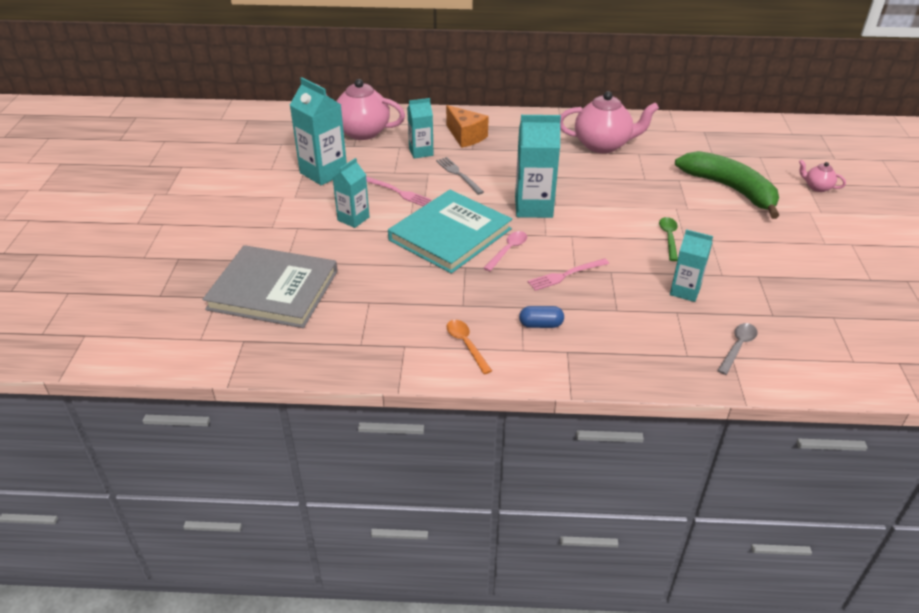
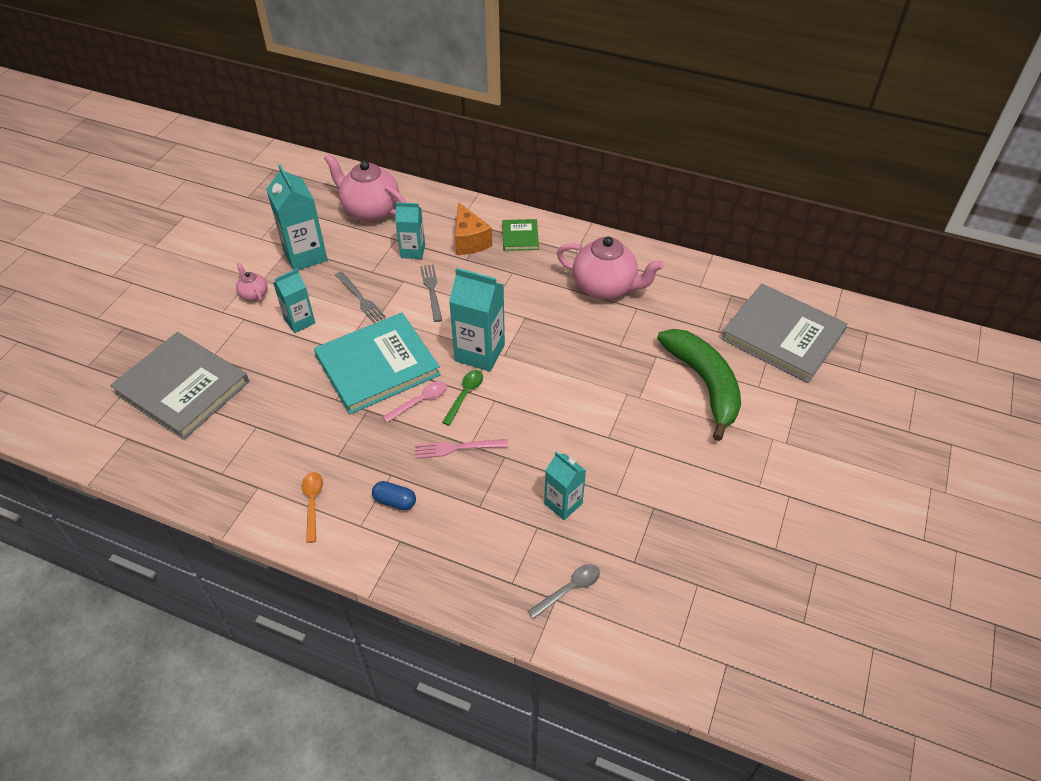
camera: 20 degrees right, 10 degrees up
(398, 192) = (360, 299): pink fork -> grey fork
(506, 126) = (520, 237): none -> green book
(669, 237) = (593, 430): green spoon -> green spoon (465, 395)
(762, 148) = (782, 335): none -> grey book
(817, 187) = (806, 407): pink teapot -> pink teapot (253, 294)

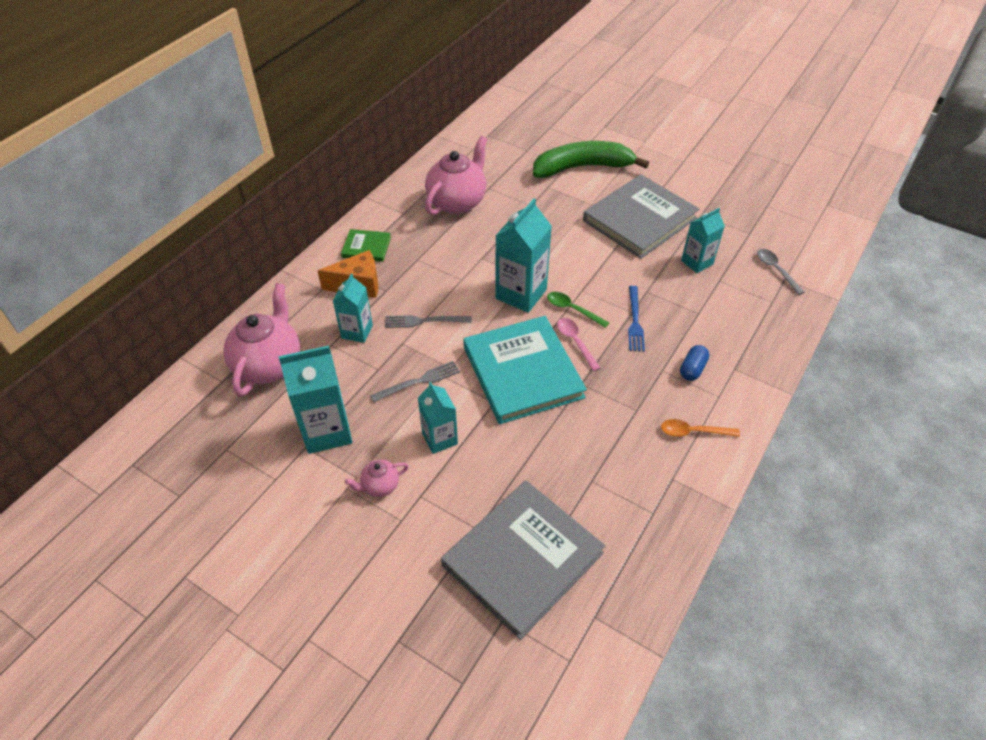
camera: 80 degrees left, 0 degrees up
(370, 210) = (269, 365): pink teapot -> pink teapot turned 150 degrees clockwise
(457, 448) = (635, 321): pink fork -> blue fork
(782, 335) = (539, 120): grey book -> grey book (639, 219)

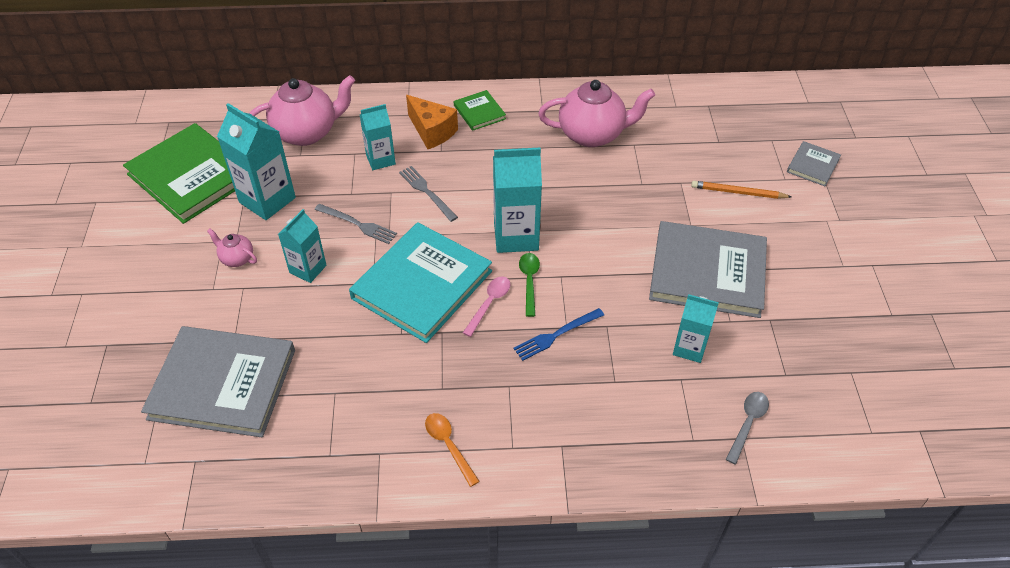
camera: 55 degrees right, 0 degrees up
(233, 477) = (191, 176): none -> green book
(582, 167) = (738, 192): green banana -> orange pencil
(589, 125) = (812, 165): none -> grey book
(692, 369) = (531, 410): blue capsule -> none

